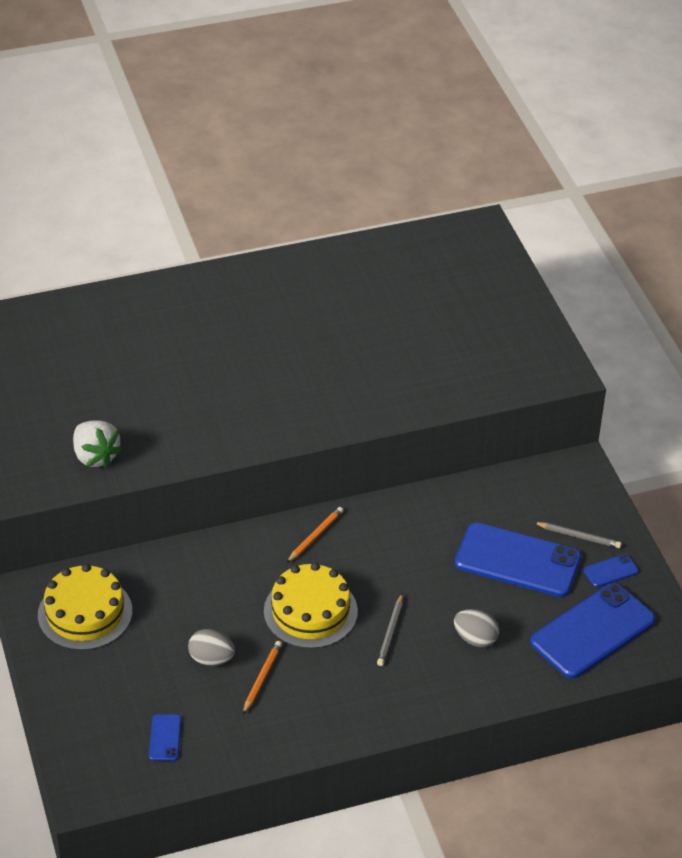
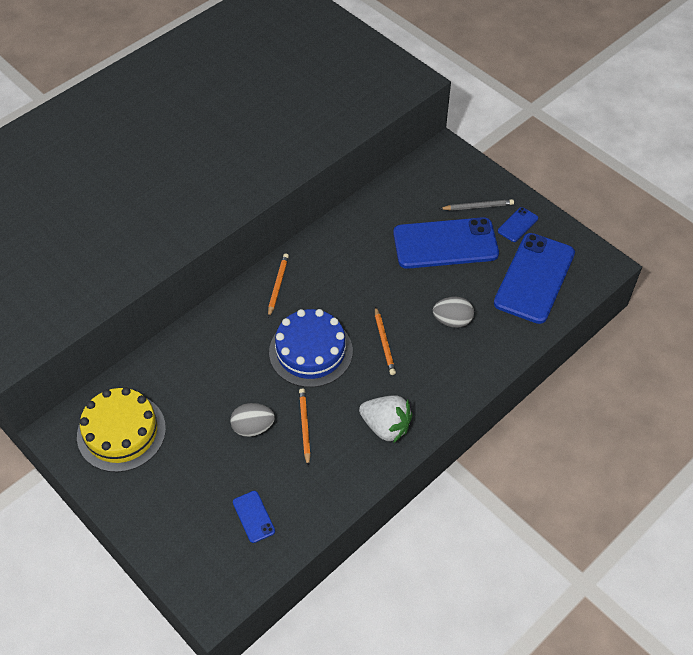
camera: 25 degrees left, 10 degrees up
(95, 456) = (69, 291): white strawberry -> white strawberry (386, 426)
(310, 611) = (310, 351): yellow cake -> blue cake
(390, 632) = (384, 343): grey pencil -> orange pencil

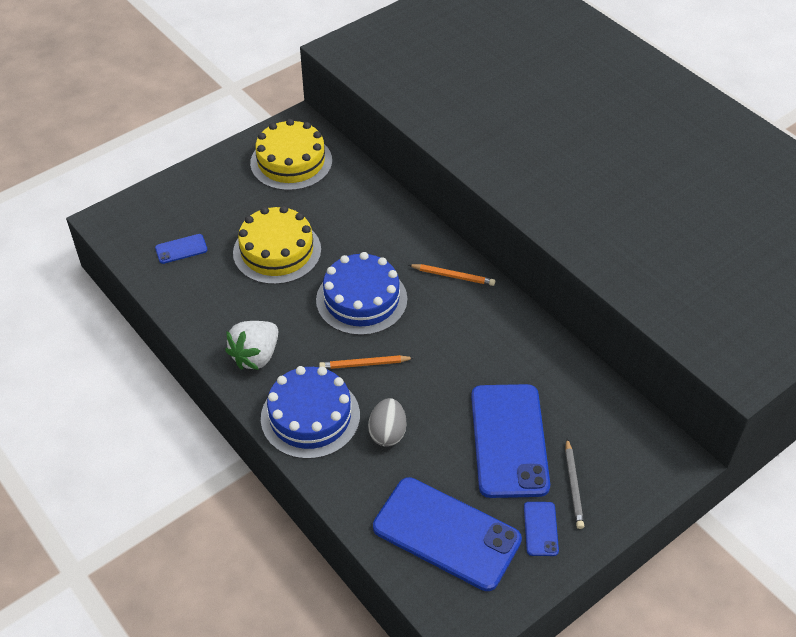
camera: 95 degrees right, 5 degrees down
(253, 427) = (277, 251): grey egg -> yellow cake
(304, 426) = (270, 290): orange pencil -> none
(445, 376) = (310, 416): none -> blue cake
(517, 225) = (541, 529): blue phone -> blue phone turned 45 degrees clockwise

